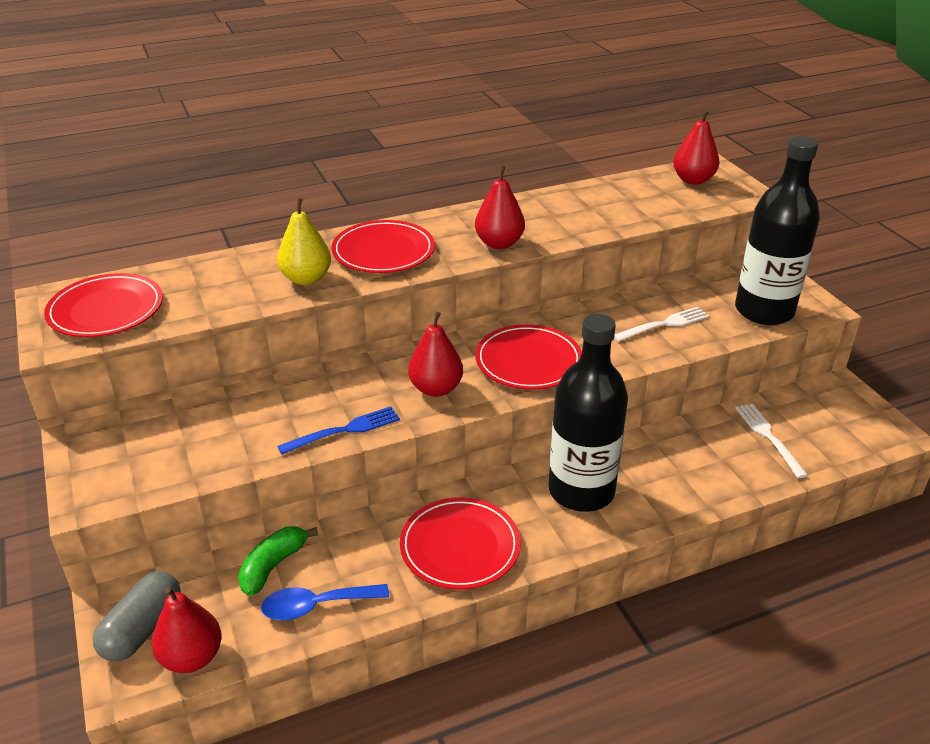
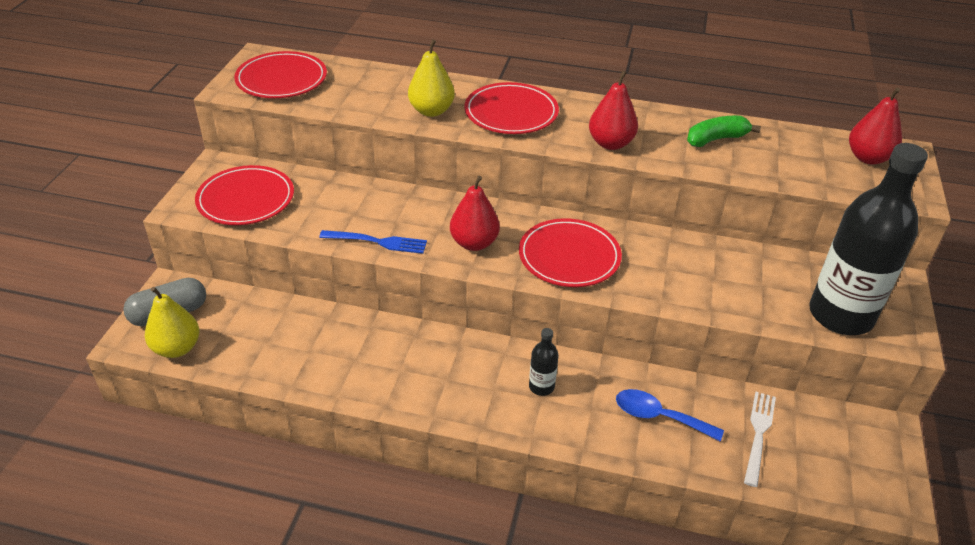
camera: 35 degrees right, 5 degrees up
(192, 657) = (177, 348): red pear -> yellow pear
(273, 566) = (278, 317): green banana -> green banana (716, 139)
(316, 606) = (276, 360): blue spoon -> blue spoon (659, 417)
(460, 547) = (408, 375): red plate -> red plate (246, 199)
(581, 491) = (541, 386): black bottle -> black bottle, size x0.41
(664, 324) = (724, 281): white fork -> none

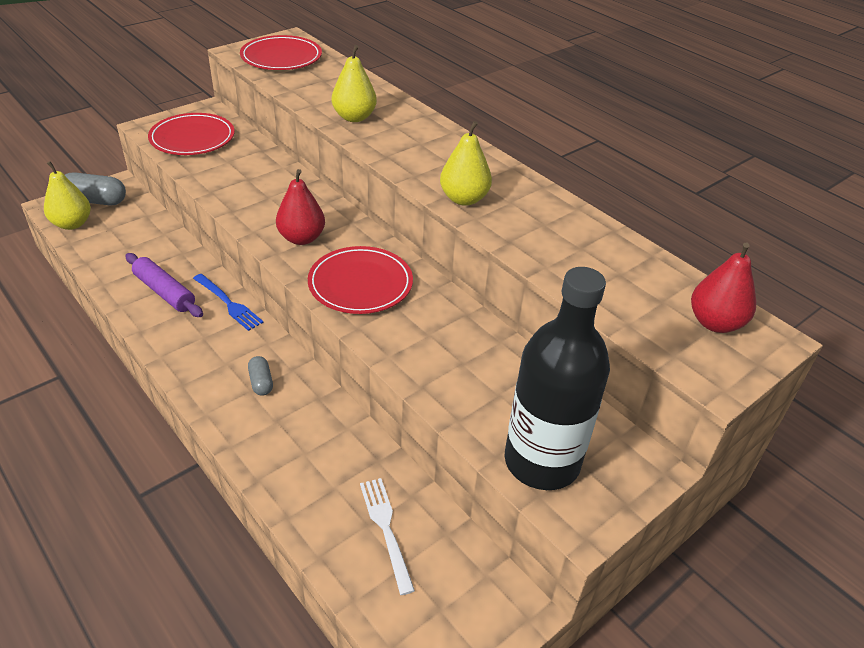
camera: 35 degrees right, 0 degrees up
(360, 361) = (164, 292): none -> purple rolling pin
(377, 242) = (235, 204): blue fork -> blue fork (228, 303)
(511, 113) = (415, 143): red plate -> none
(541, 386) = (261, 382): black bottle -> grey capsule
(610, 143) = (464, 199): red pear -> yellow pear
(659, 417) = (320, 461): blue spoon -> none
(716, 139) = (570, 237): green banana -> none
(758, 434) = (386, 529): white fork -> white fork turned 75 degrees counterclockwise

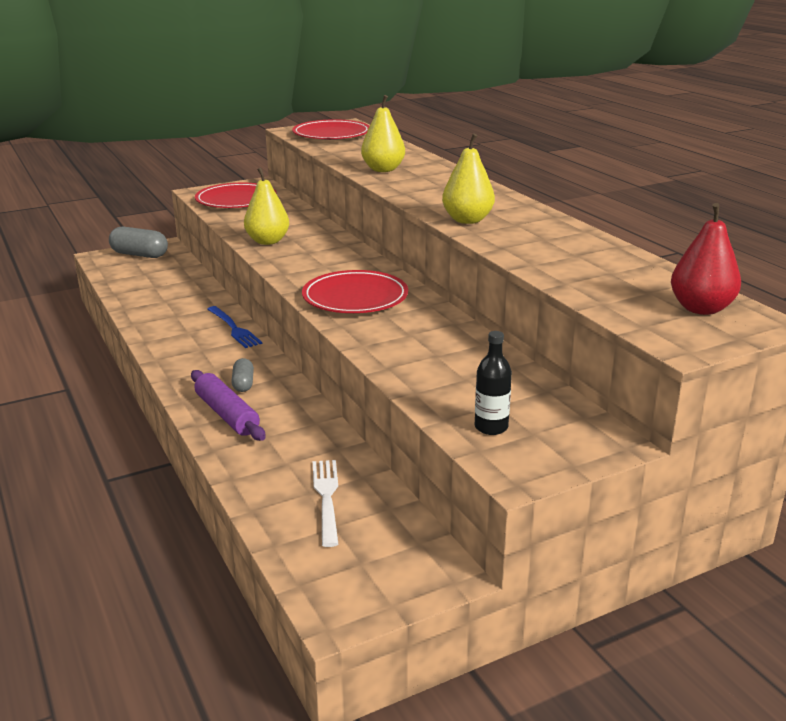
camera: 15 degrees right, 15 degrees down
(72, 224) = (112, 268): yellow pear -> yellow pear (268, 241)
(164, 292) = (177, 317): purple rolling pin -> purple rolling pin (227, 414)
(301, 238) = (310, 265): red pear -> none
(542, 462) = (491, 427): black bottle -> black bottle, size x0.41

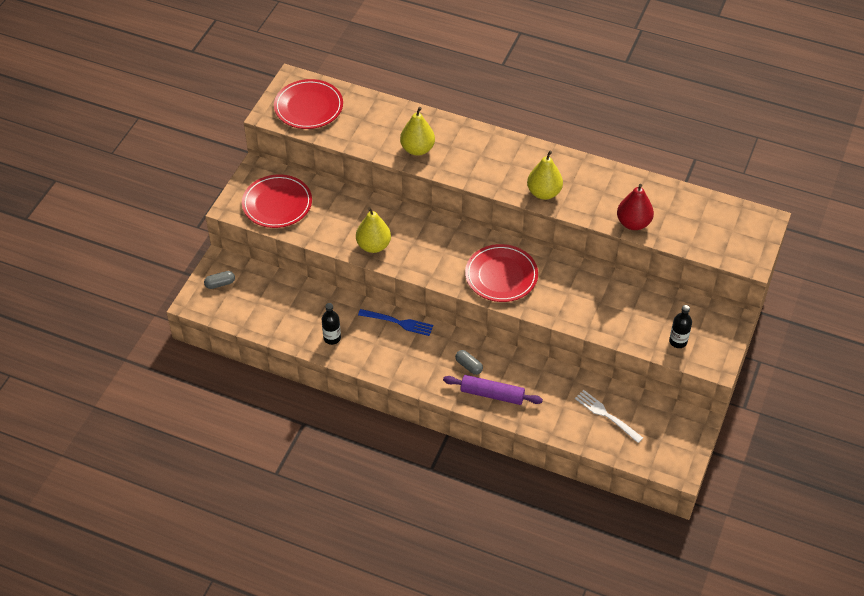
camera: 40 degrees left, 25 degrees up
(139, 255) = (220, 284): grey capsule -> grey capsule, size x0.56
(158, 314) = (332, 338): none -> black bottle
(701, 309) = (733, 223): red pear -> red pear (633, 223)

